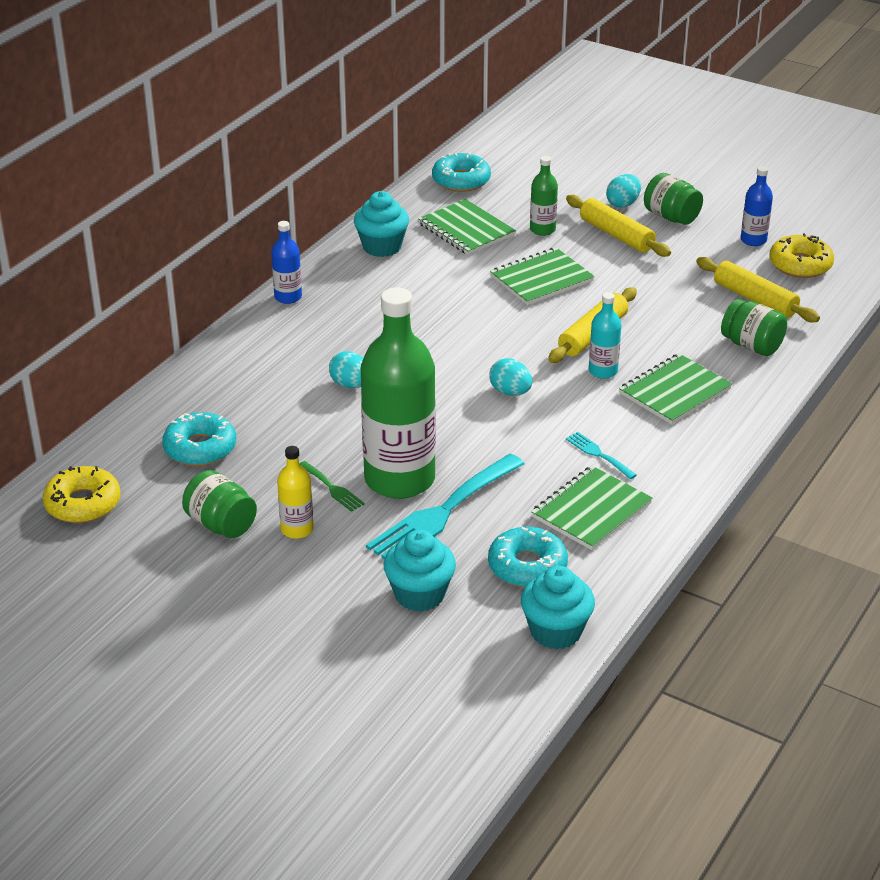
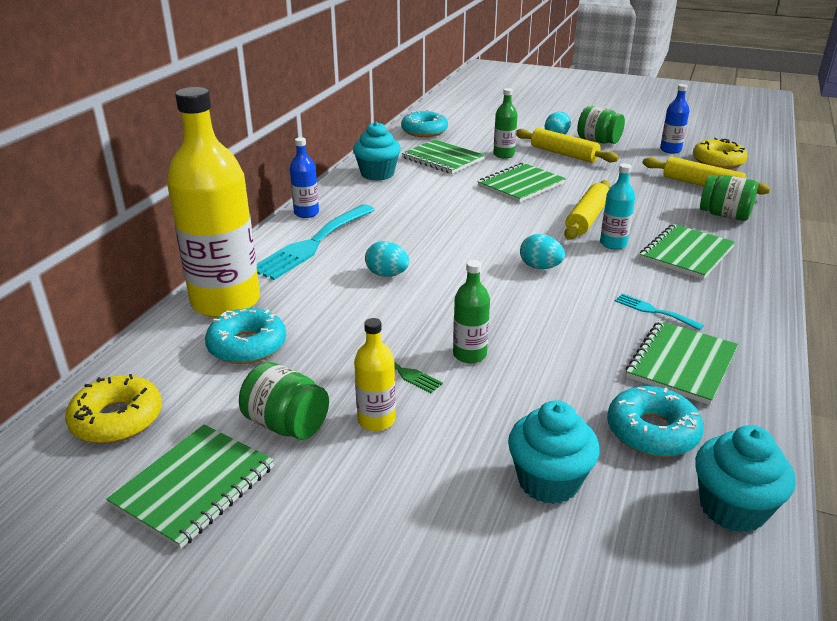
camera: 10 degrees left, 5 degrees down
(140, 564) = (194, 486): none -> green notebook
(187, 399) = (226, 301): none -> yellow bottle
(399, 479) = (469, 354): green bottle -> green bottle, size x0.45
(442, 513) = (530, 384): turquoise fork -> turquoise fork (312, 244)

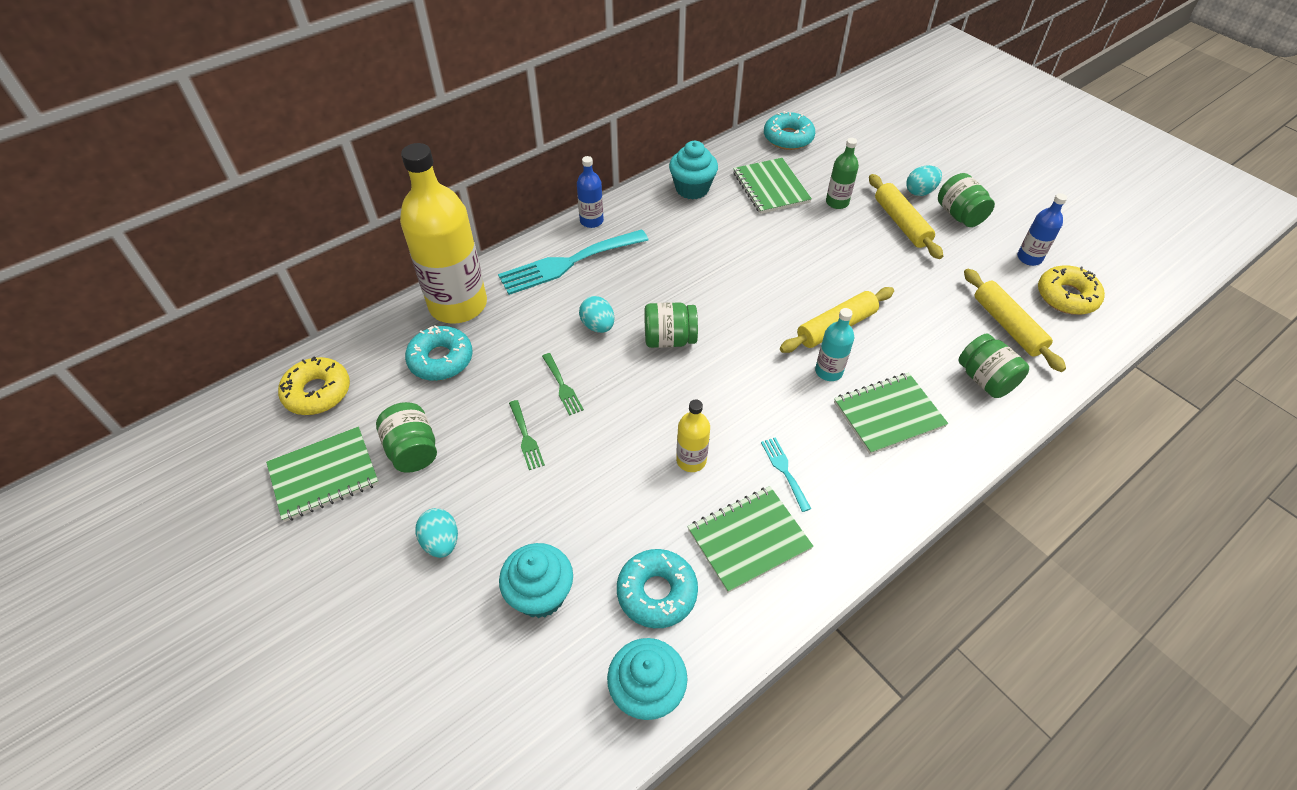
camera: 30 degrees right, 20 degrees up
(376, 420) = (472, 476): yellow bottle -> yellow bottle (691, 460)
(398, 324) = (562, 386): none -> green fork
(462, 264) = (669, 339): none -> green jar
(469, 354) = (589, 445): green bottle -> none
(521, 185) = (814, 254): green notebook -> none
(540, 267) = (733, 372): turquoise egg -> turquoise egg (441, 542)

